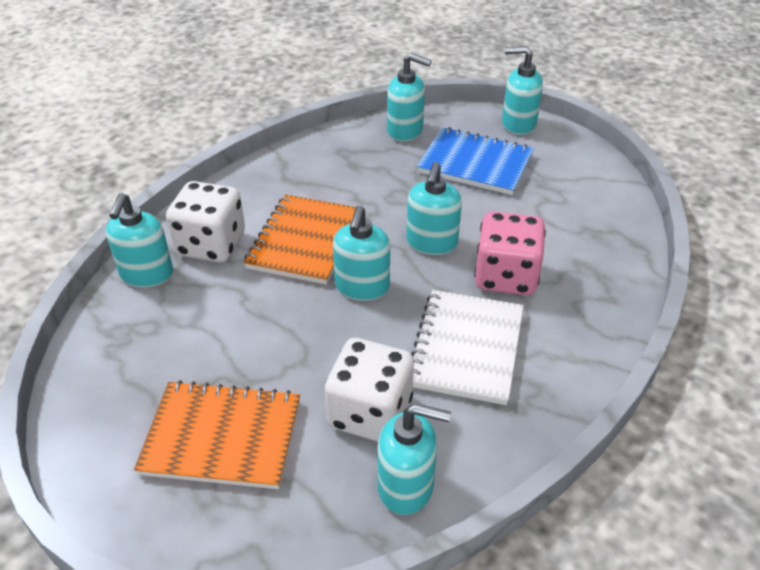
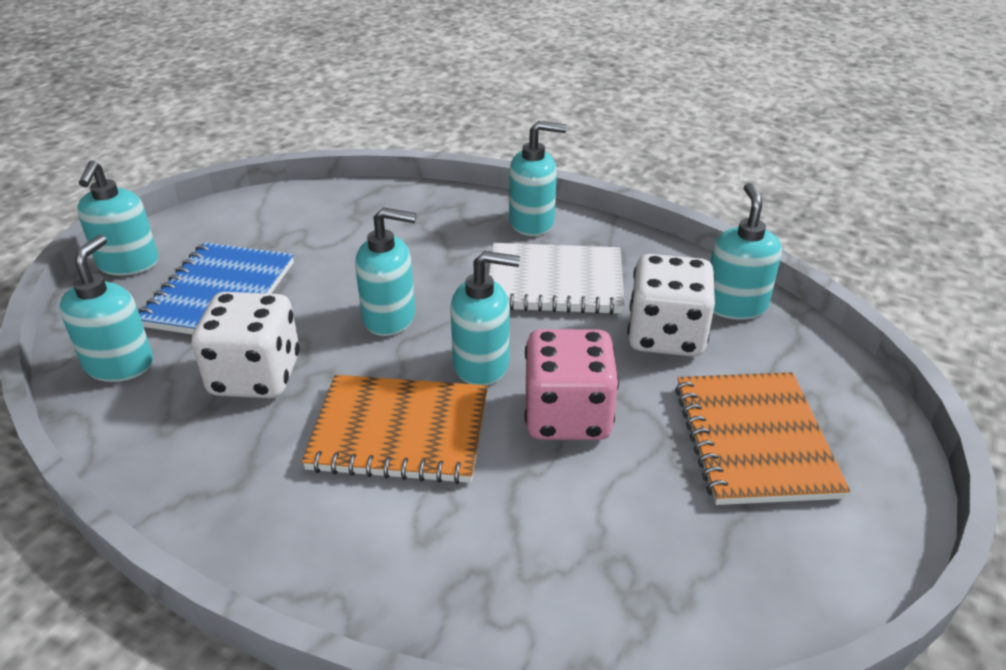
camera: 100 degrees left, 5 degrees down
(146, 274) = (509, 611): turquoise soap dispenser -> turquoise soap dispenser (532, 223)
(211, 245) = (421, 541): white dice -> white dice (256, 376)
(506, 276) = (440, 263): pink dice -> pink dice (567, 416)

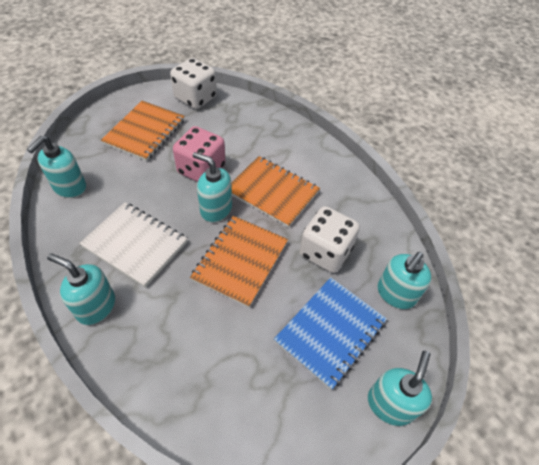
camera: 155 degrees left, 15 degrees up
(390, 317) = (240, 261): turquoise soap dispenser -> orange notebook
(666, 336) = (121, 186): white dice -> white dice (195, 98)

